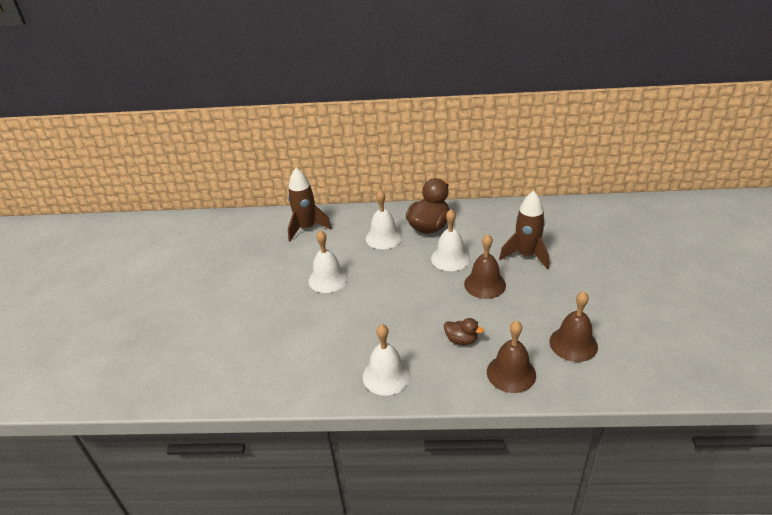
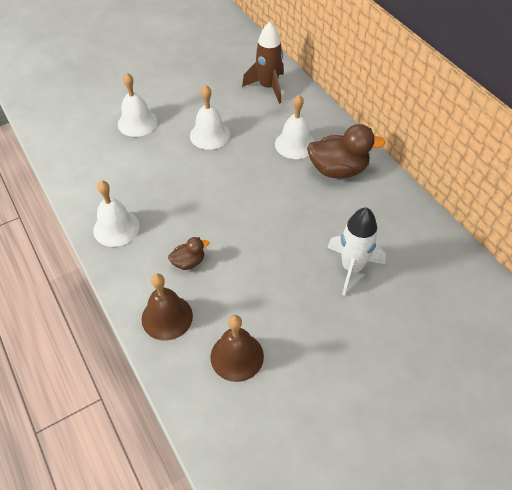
camera: 55 degrees right, 15 degrees up
(450, 258) = (300, 206): white bell -> white bell (137, 123)
(461, 340) = (189, 262): brown duck -> brown duck turned 105 degrees counterclockwise
(484, 284) = (279, 249): brown bell -> none
(526, 255) = (352, 267): brown rocket -> white rocket

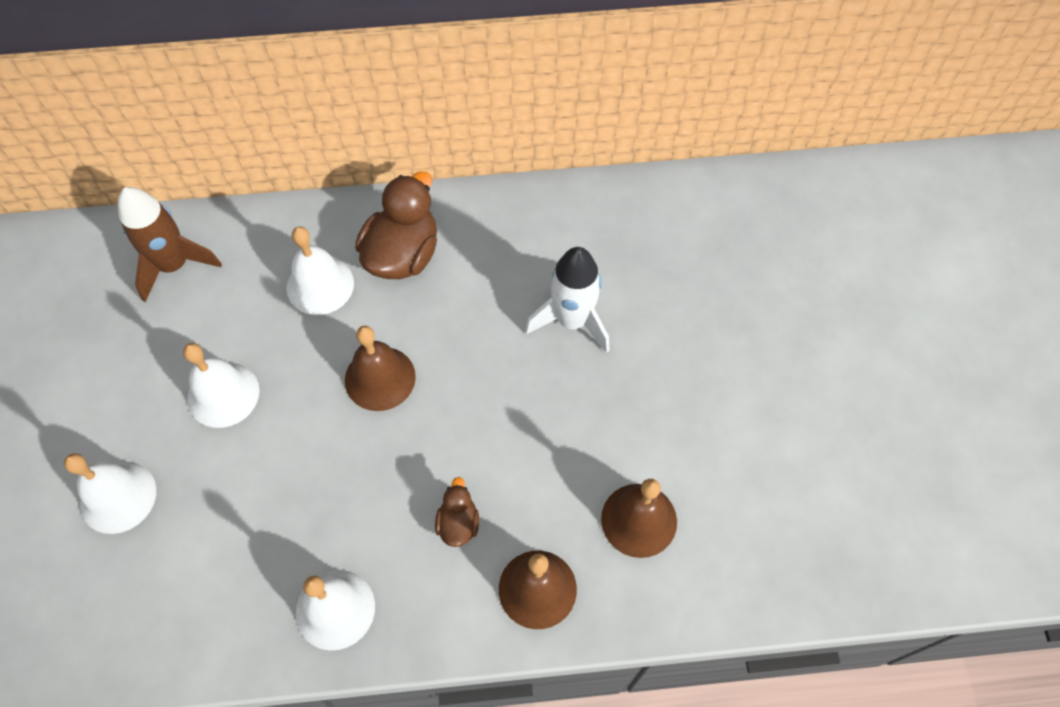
camera: 65 degrees left, 10 degrees up
(256, 192) = (380, 378): none -> brown bell

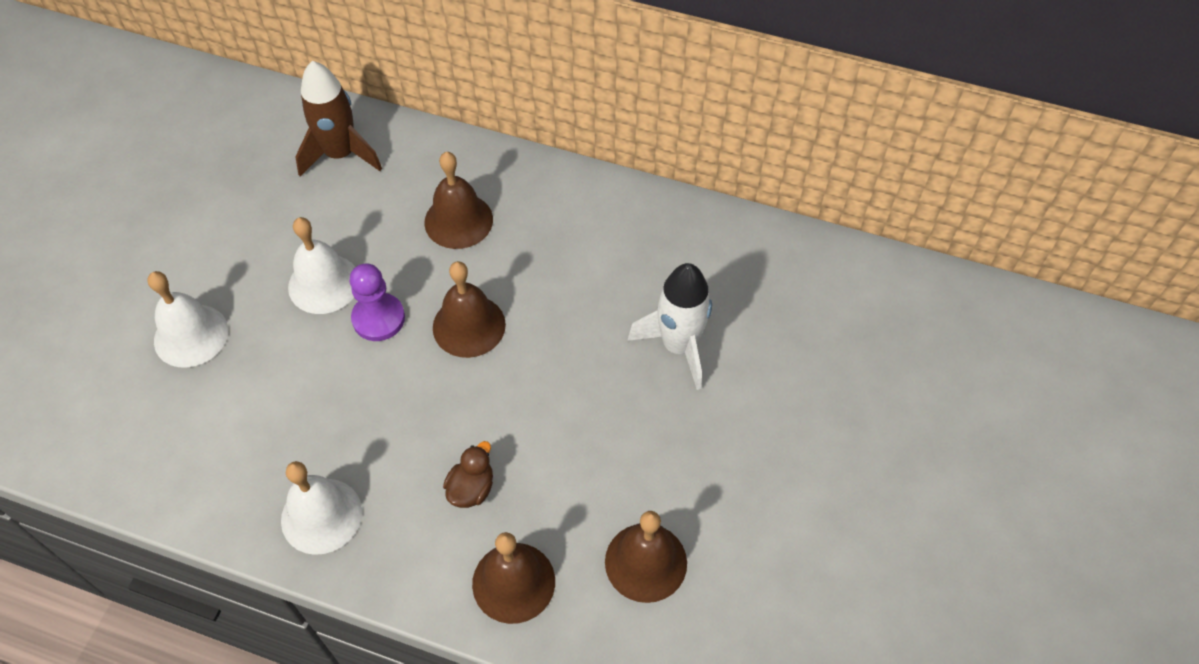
camera: 25 degrees right, 5 degrees down
(293, 406) = (378, 318): none -> purple pawn
(320, 285) = (458, 220): white bell -> brown bell
(402, 255) = (548, 222): brown duck -> none

